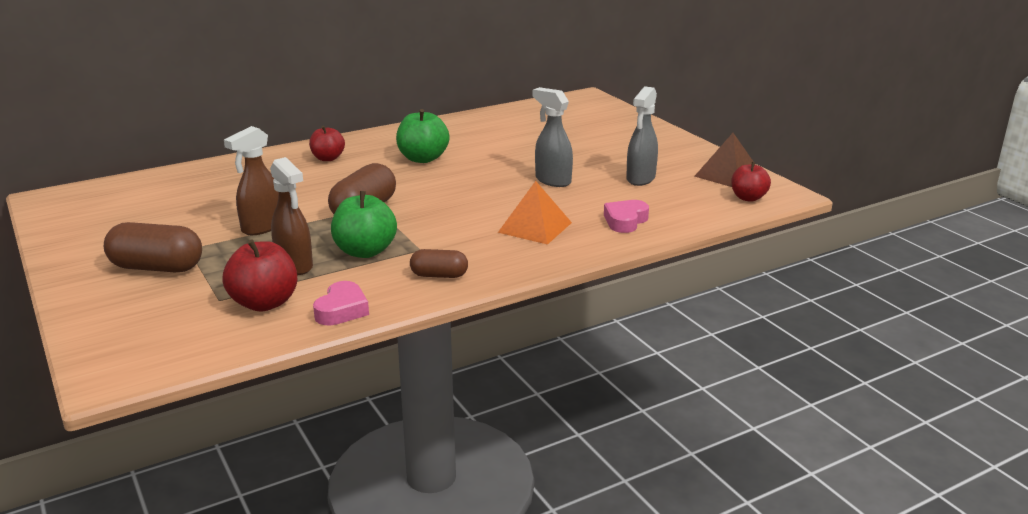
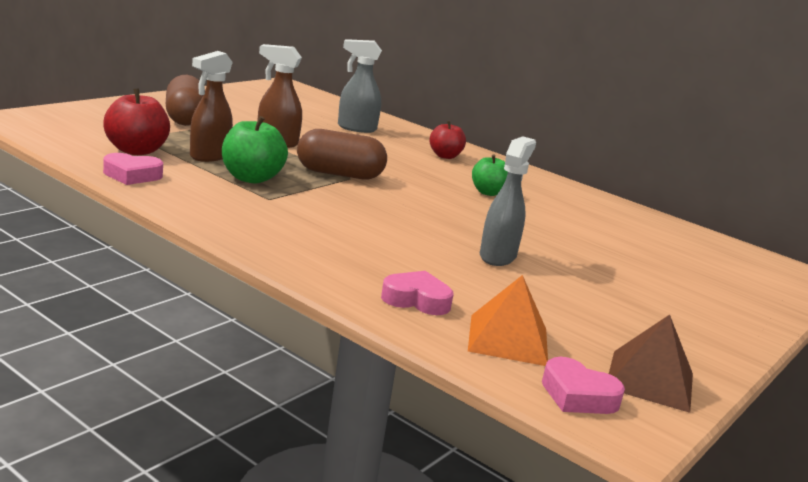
camera: 65 degrees right, 5 degrees down
(423, 158) = (488, 192): green apple -> green apple, size x0.66
(439, 275) = (216, 208): brown capsule -> none
(535, 227) = (358, 249): orange pyramid -> orange pyramid (508, 339)
(640, 179) = (561, 311): grey spray bottle -> grey spray bottle (356, 128)
(748, 198) = (578, 395): red apple -> pink heart

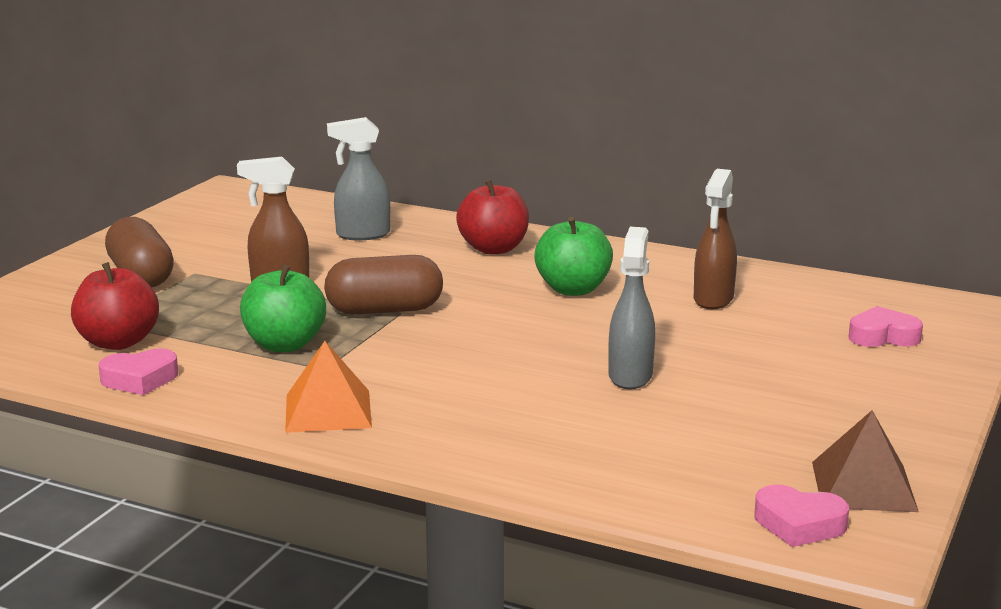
camera: 10 degrees left, 0 degrees up
(209, 156) = (212, 326): brown spray bottle -> brown spray bottle (713, 300)
(416, 300) = (572, 457): pink heart -> pink heart (883, 336)
(445, 156) = (493, 249): red apple -> red apple, size x1.50
(488, 192) = (573, 289): green apple -> green apple, size x1.50
(508, 339) = (695, 478): orange pyramid -> orange pyramid (328, 410)

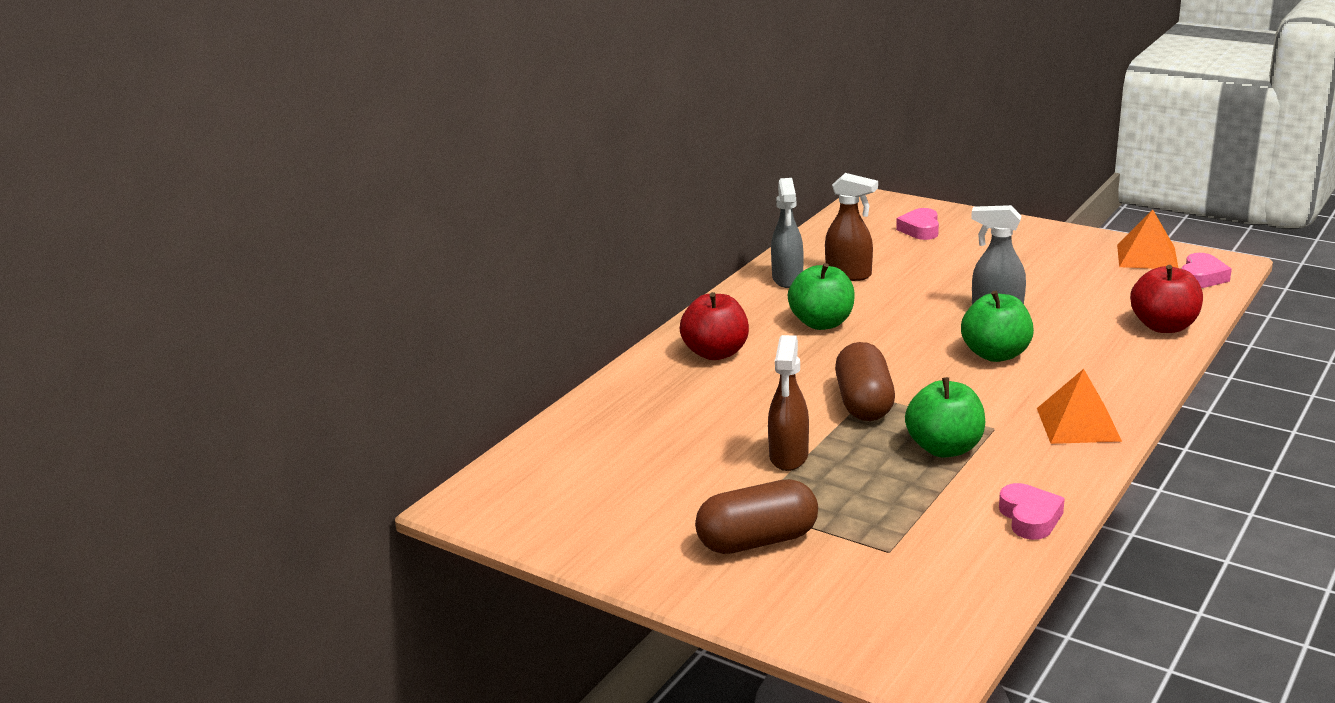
camera: 80 degrees left, 5 degrees up
(118, 342) = (942, 538): red apple -> red apple (1164, 326)
(362, 235) = (658, 416): grey spray bottle -> grey spray bottle (787, 279)
(504, 373) = (995, 354): none -> green apple
(864, 486) = (1147, 256): brown pyramid -> orange pyramid

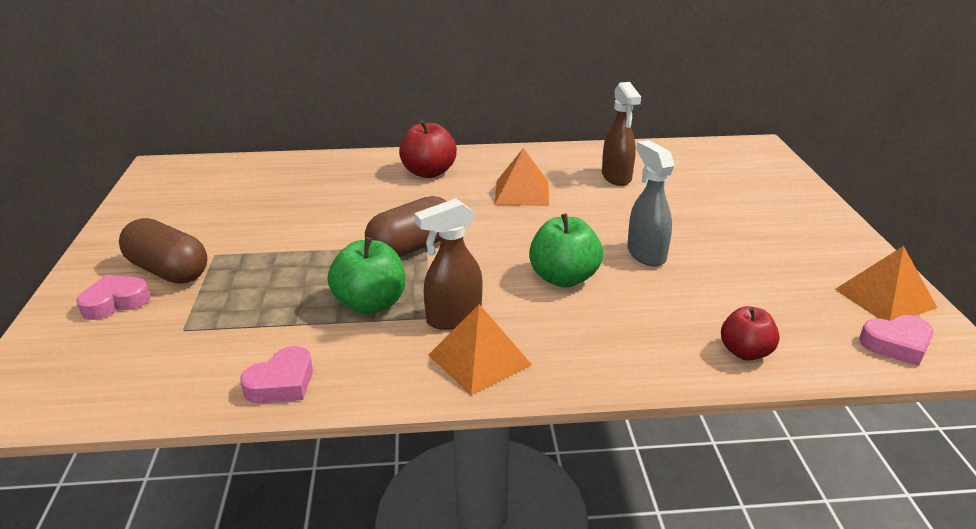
camera: 50 degrees right, 5 degrees up
(787, 279) = (574, 160): grey spray bottle -> none
(788, 457) = (299, 244): brown spray bottle -> brown spray bottle (453, 318)
(822, 323) = (522, 192): green apple -> orange pyramid
(920, 229) = (742, 179): pink heart -> pink heart (115, 302)
(1164, 326) = (745, 352): red apple -> red apple, size x0.66

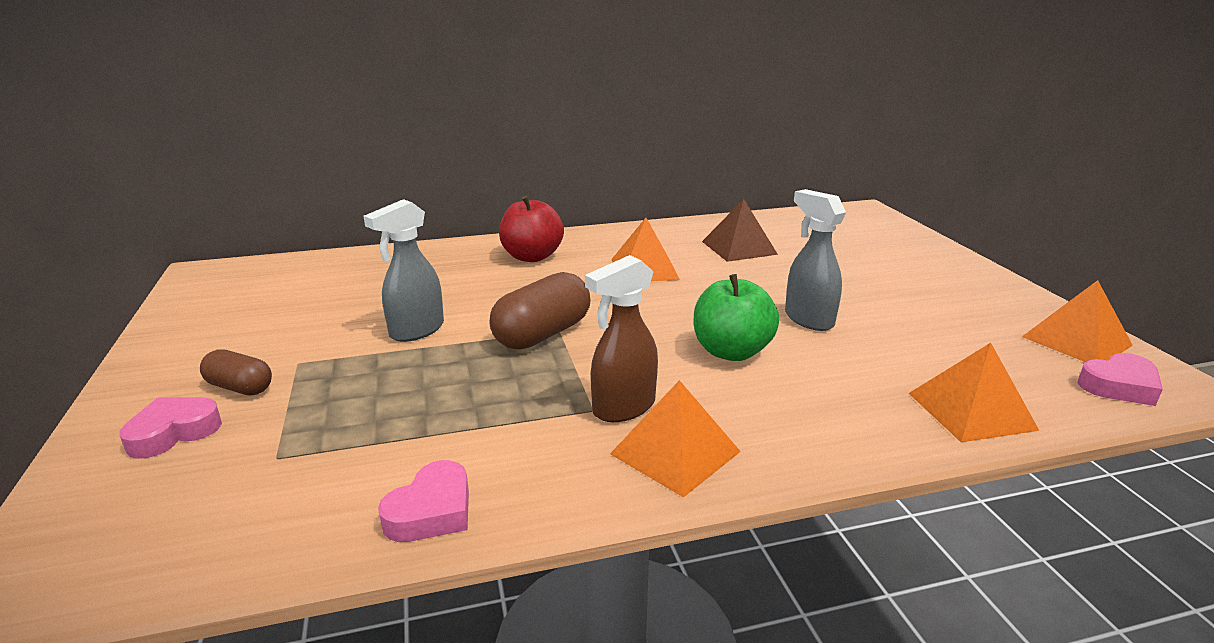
camera: 10 degrees left, 5 degrees down
(168, 271) = (240, 387): brown capsule -> brown capsule, size x0.59
(312, 235) = (416, 331): none -> grey spray bottle
(370, 304) = (515, 402): green apple -> none
(616, 177) = (738, 247): brown spray bottle -> brown pyramid
(745, 352) = (971, 411): red apple -> orange pyramid

